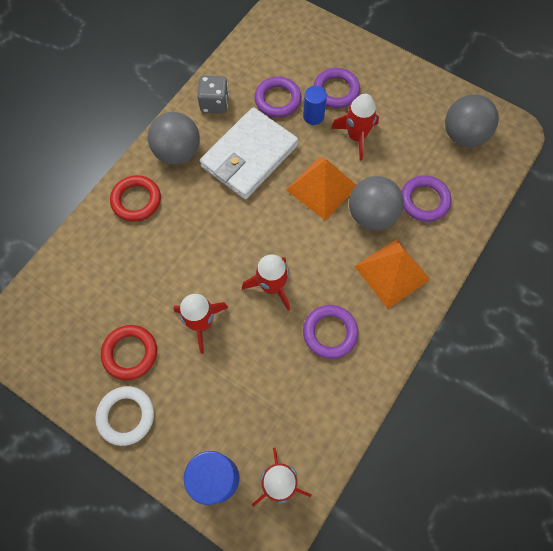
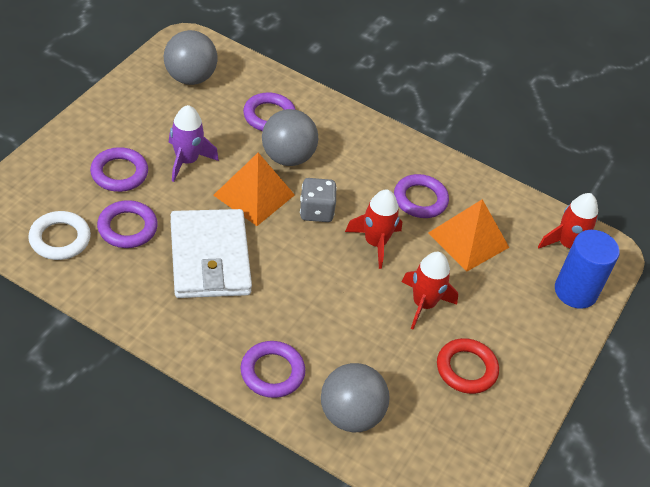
camera: 100 degrees left, 20 degrees down
(126, 416) = (533, 369): white ring -> white ring (60, 239)
(136, 200) = (272, 372): red ring -> purple ring
(178, 152) = (201, 330): grey ball -> grey ball (350, 415)
(214, 103) = (127, 291): grey dice -> grey dice (316, 211)
(249, 156) = (210, 257): white wallet -> white wallet turned 45 degrees clockwise
(313, 116) = (155, 196): blue cylinder -> none
(356, 137) = (187, 161): red rocket -> purple rocket
(392, 272) = (352, 148): orange pyramid -> orange pyramid (468, 240)

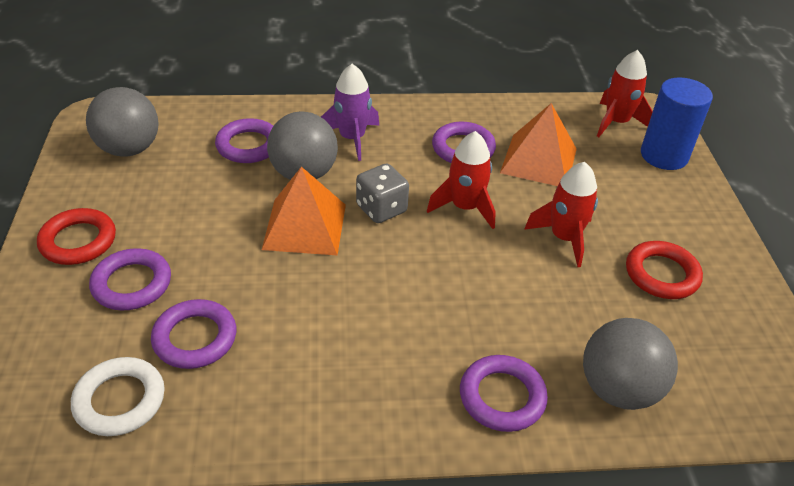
camera: 30 degrees left, 5 degrees down
(110, 127) = (78, 241): none -> red ring
(187, 161) = (200, 230): purple rocket -> purple rocket (352, 138)
(210, 257) = (319, 316): white wallet -> none

